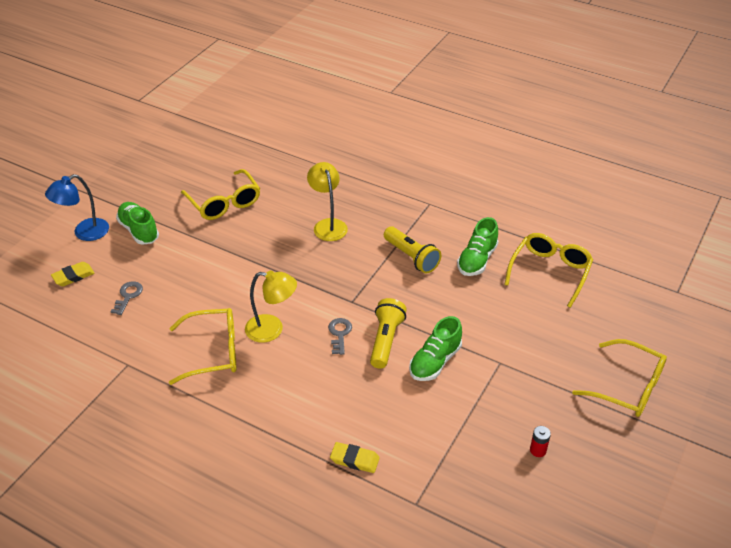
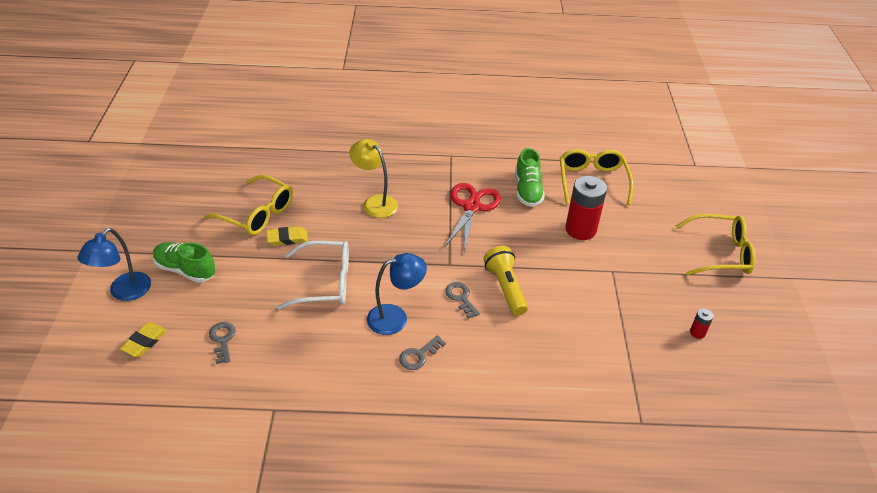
camera: 30 degrees left, 0 degrees up
(213, 352) = (354, 361): yellow glasses -> none
(237, 279) = (325, 283): none -> white glasses
(268, 368) = (419, 355): none -> grey key
(272, 329) = (395, 317): yellow lamp -> blue lamp
(354, 460) = (561, 407): yellow eraser -> yellow eraser (287, 238)
(411, 257) = (471, 207): yellow flashlight -> red scissors
(435, 361) = (560, 290): green shoe -> none
(500, 313) = (580, 229): none -> red battery

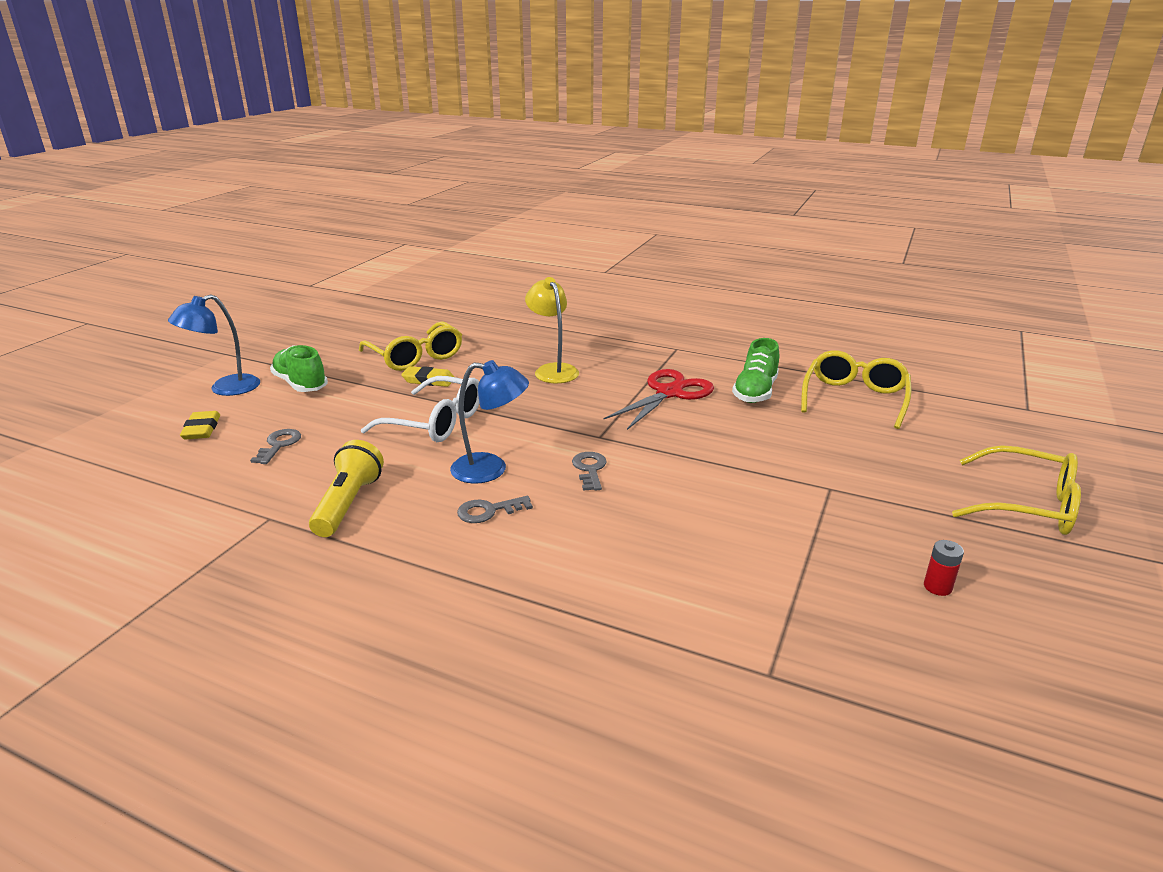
camera: 25 degrees right, 15 degrees down
(144, 342) = (202, 429): yellow eraser -> yellow eraser turned 60 degrees counterclockwise
(505, 288) = (658, 472): yellow flashlight -> yellow flashlight (348, 503)
(580, 229) = (807, 439): red battery -> none

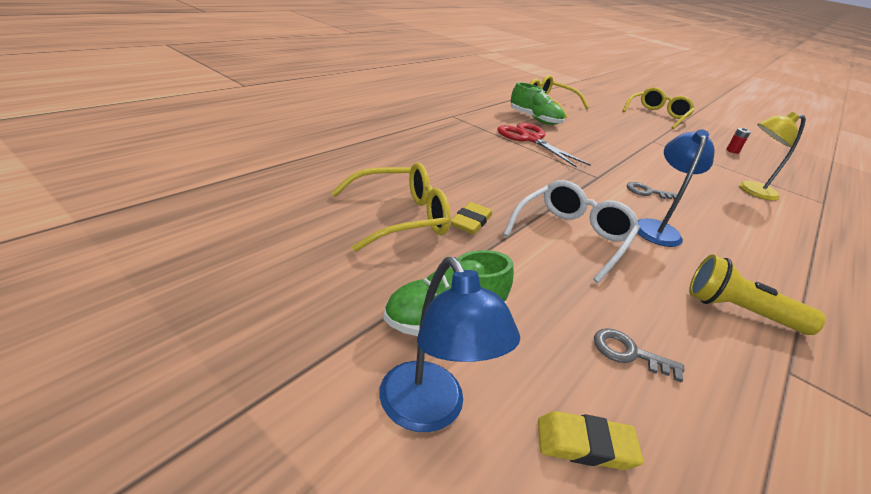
camera: 80 degrees left, 5 degrees up
(489, 511) = (719, 242): grey key -> none
(553, 370) = (472, 162): yellow lamp -> yellow lamp (751, 191)

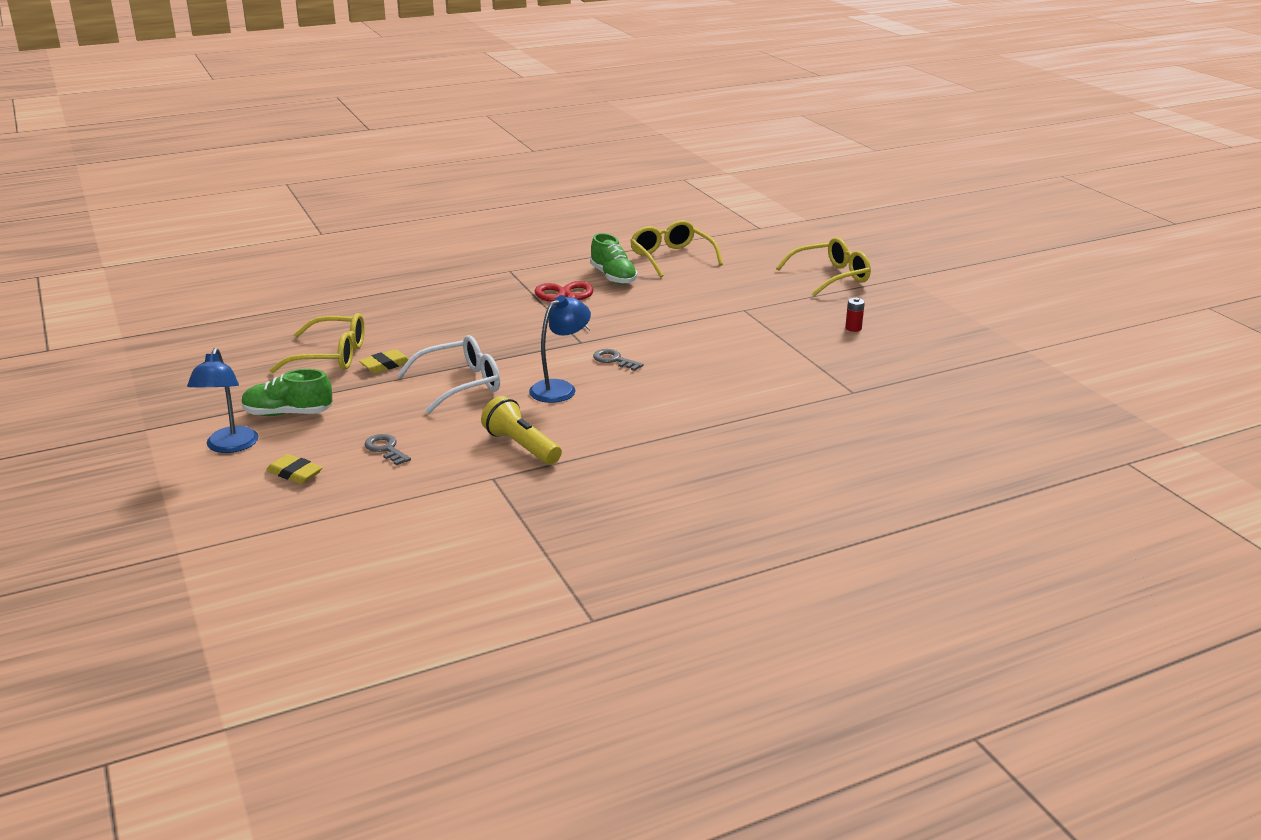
camera: 30 degrees right, 5 degrees down
(751, 191) = (765, 371): yellow lamp -> none

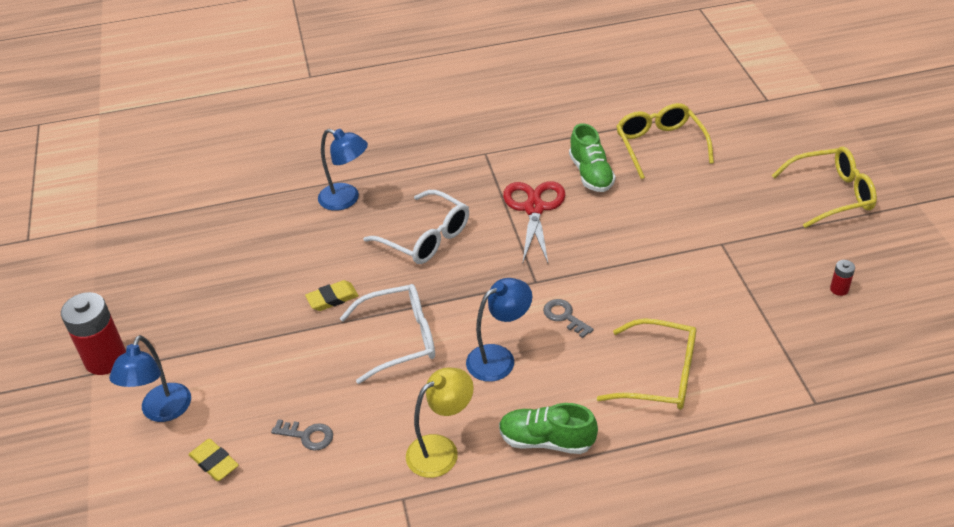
camera: 15 degrees right, 15 degrees up
(158, 419) = (106, 359): none -> red battery
(288, 413) = (225, 366): green shoe -> green shoe (546, 440)
(331, 356) = (283, 278): yellow glasses -> yellow glasses (660, 375)
(381, 305) = (346, 199): none -> blue lamp
(386, 449) = (307, 436): grey key -> grey key turned 135 degrees clockwise
(467, 323) = (426, 238): none -> white glasses
(521, 446) = (441, 450): yellow flashlight -> yellow lamp

